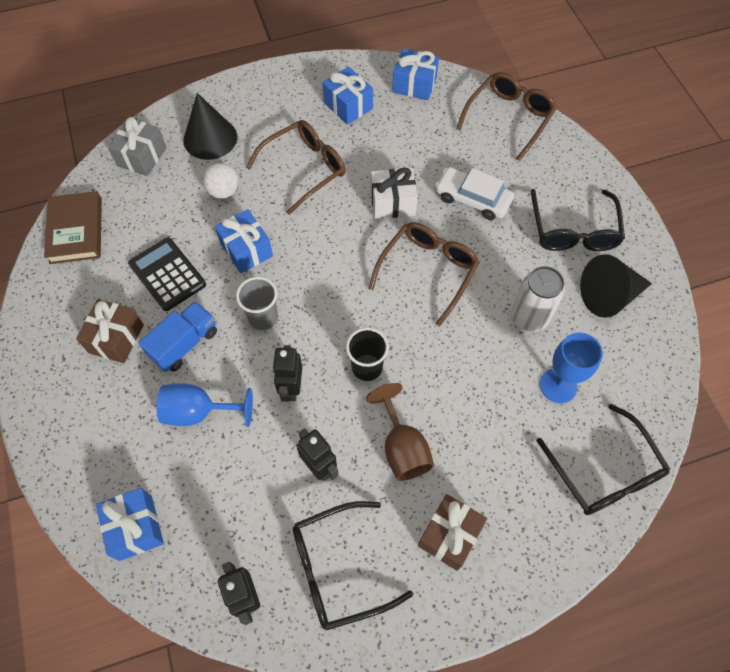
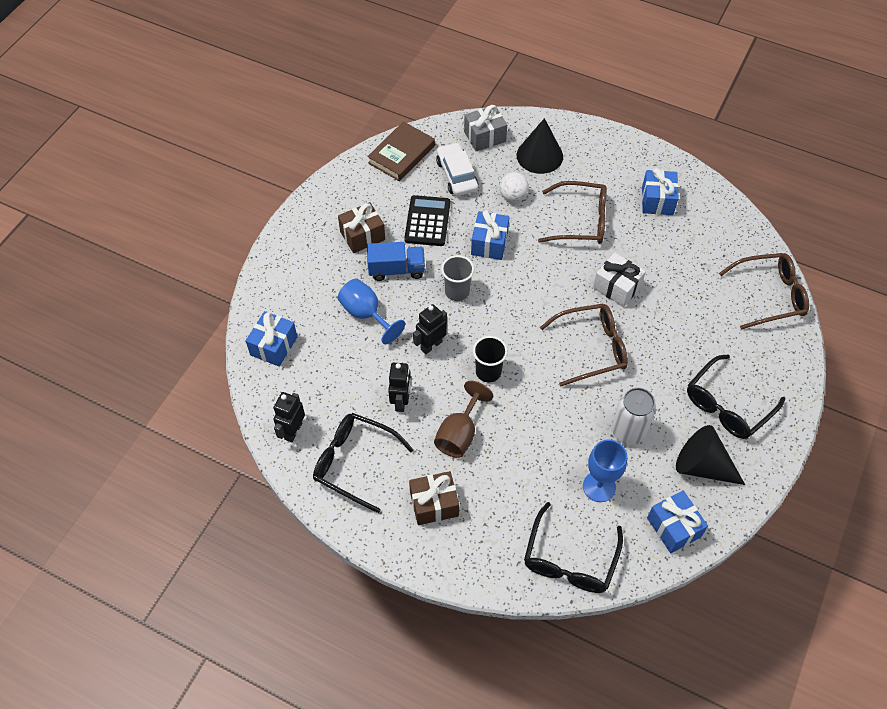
camera: 45 degrees right, 5 degrees down
(414, 85) = (723, 221): blue gift -> blue gift (673, 527)
(473, 199) = (677, 328): white car -> white car (457, 175)

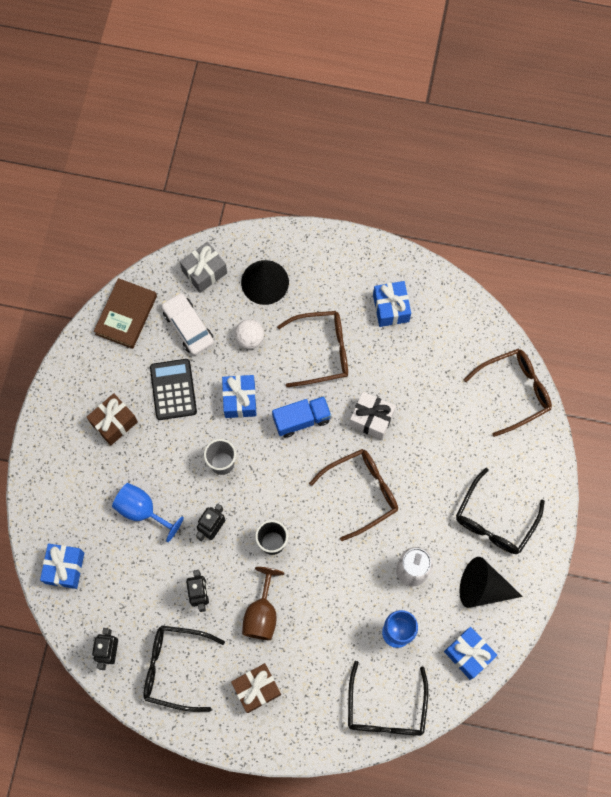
camera: 15 degrees left, 15 degrees up
(396, 270) = (158, 453): blue truck -> blue truck (301, 420)

